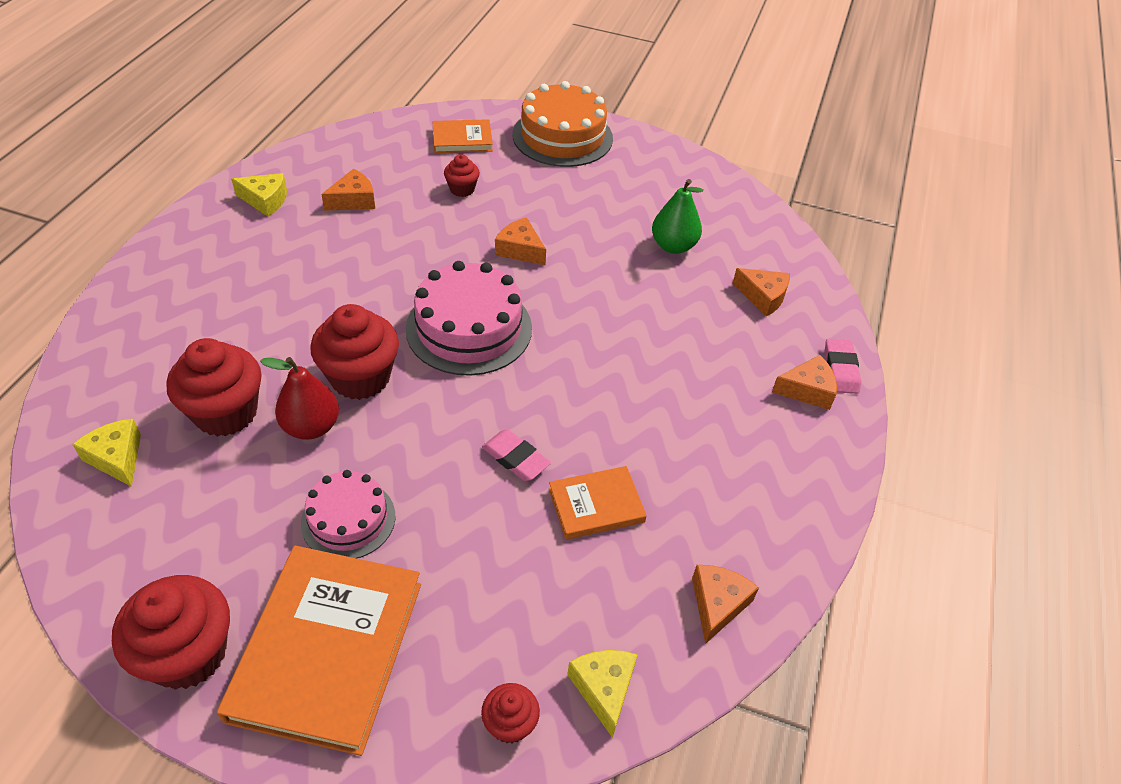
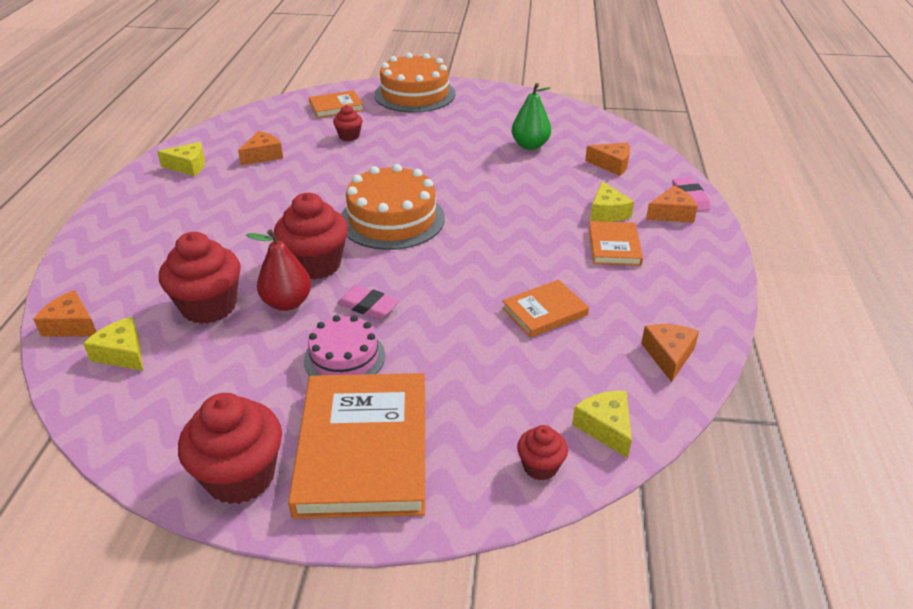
camera: 10 degrees left, 10 degrees down
(469, 328) = (392, 219): pink cake -> orange cake
(515, 458) = (466, 293): pink eraser -> pink eraser (368, 306)
(520, 250) = (412, 165): orange cheese -> orange cheese (72, 325)
(716, 426) = (614, 246): none -> orange book
(728, 371) = (607, 212): none -> yellow cheese

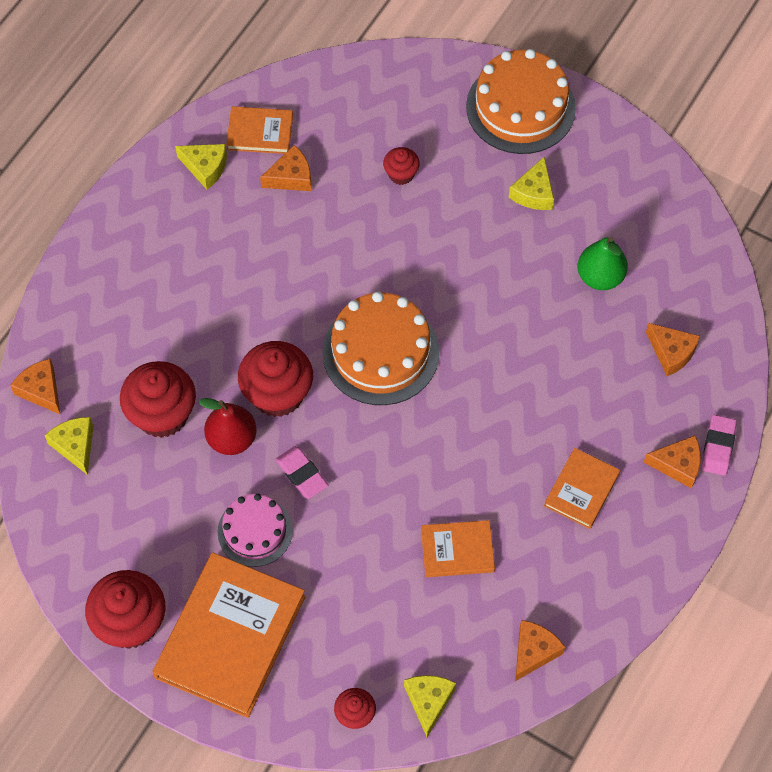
camera: 25 degrees right, 25 degrees up
(336, 107) = (412, 101): orange book -> orange book (260, 132)
(607, 212) = (610, 433): yellow cheese -> yellow cheese (533, 193)

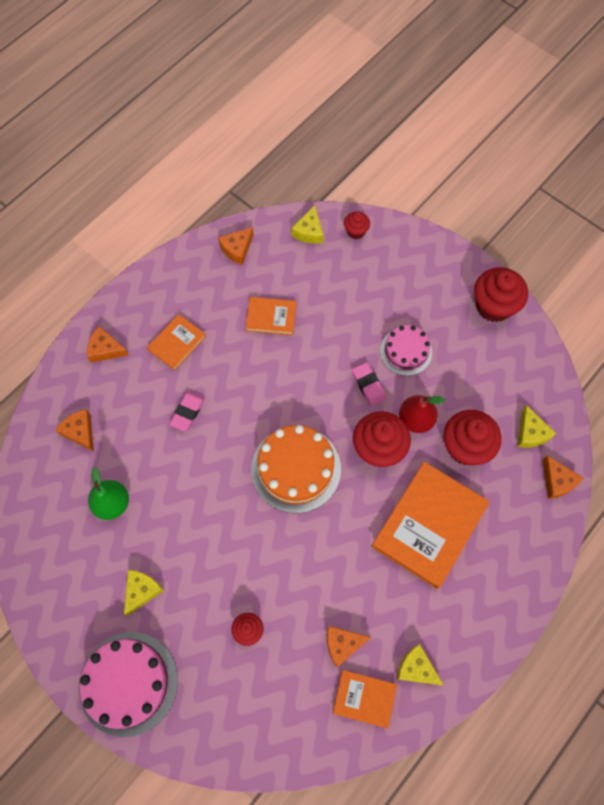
camera: 170 degrees left, 5 degrees up
(230, 637) = (429, 287): orange book -> orange book (429, 525)
(520, 107) = (128, 683): orange cake -> pink cake
(718, 447) = (73, 357): pink eraser -> pink eraser (188, 412)

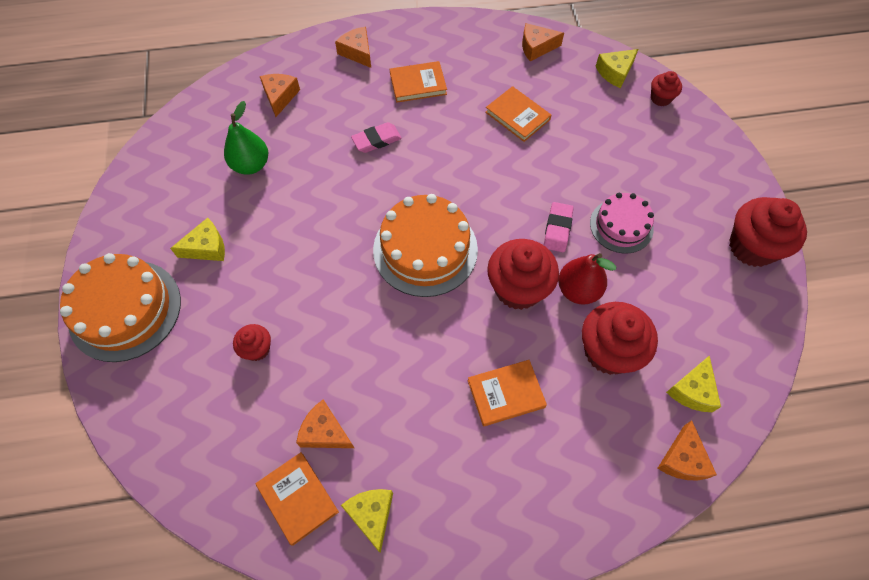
camera: 40 degrees right, 5 degrees down
(128, 683) = (125, 310): pink cake -> orange cake
(429, 525) = (506, 394): orange book -> orange book, size x0.52

